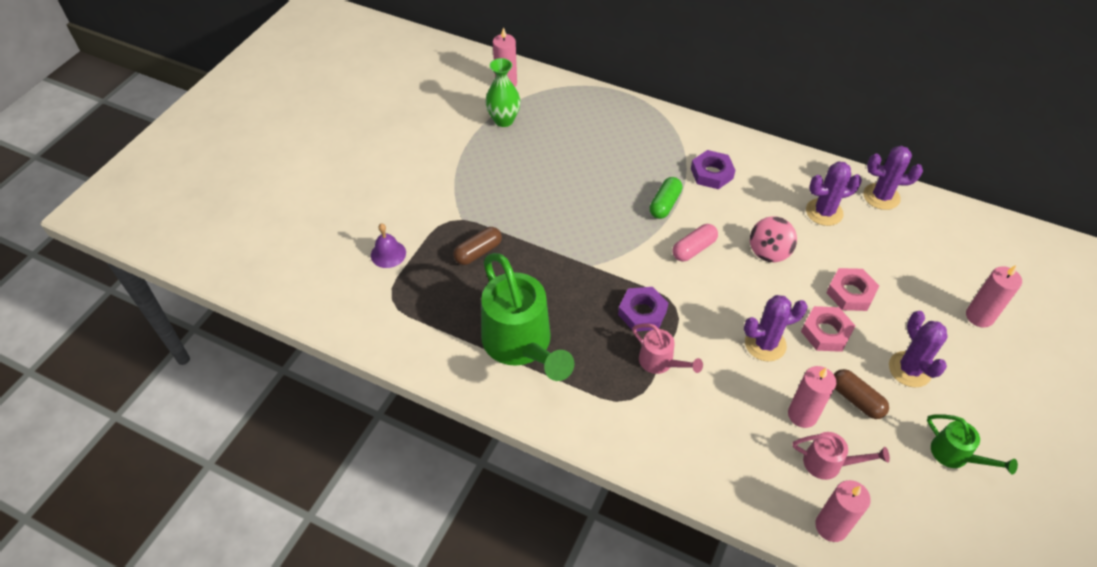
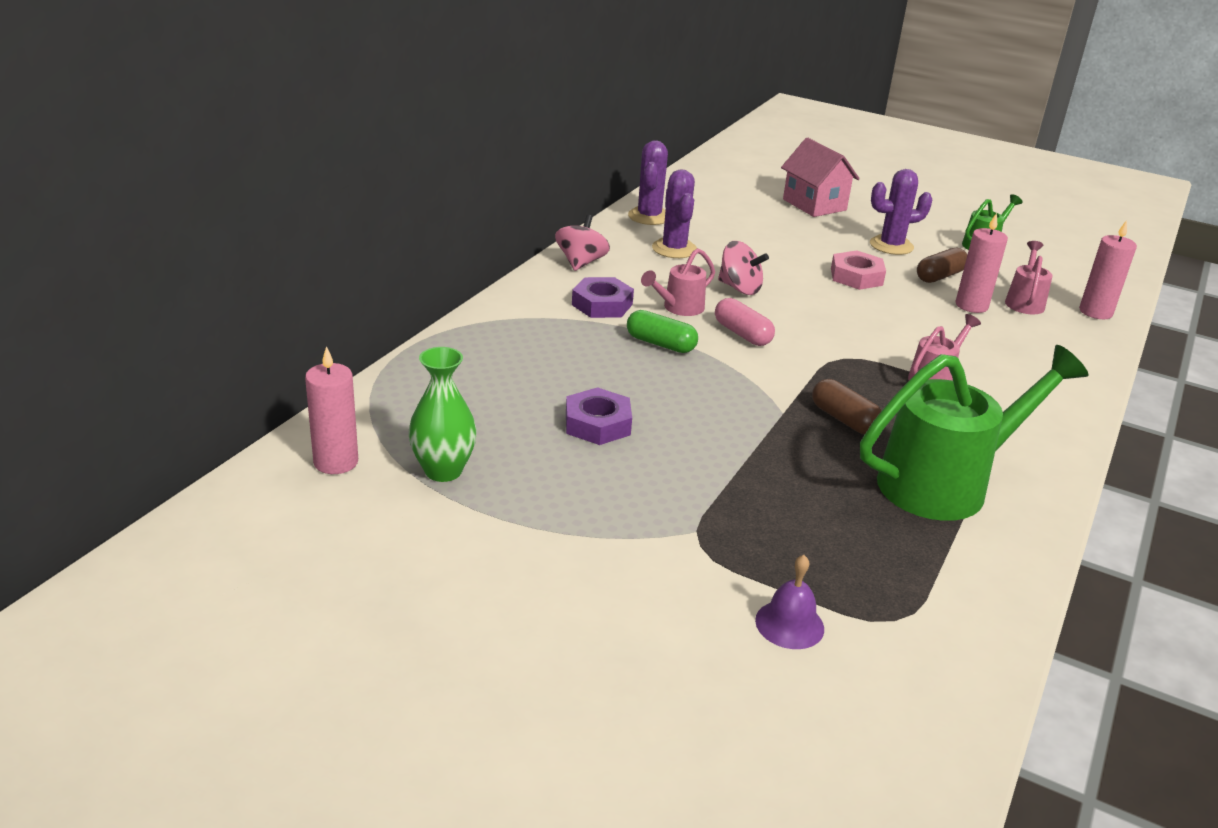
camera: 90 degrees left, 20 degrees down
(478, 252) = (771, 515): brown capsule -> brown capsule (844, 419)
(642, 312) = (859, 382): purple nut -> purple nut (597, 424)
(722, 214) = (679, 308): none -> pink watering can
(765, 344) = (884, 311): purple cactus -> none
(774, 160) = (581, 263): none -> pink spinning top
(850, 293) = (797, 255): pink nut -> none
(979, 316) = (814, 205): pink candle -> pink house

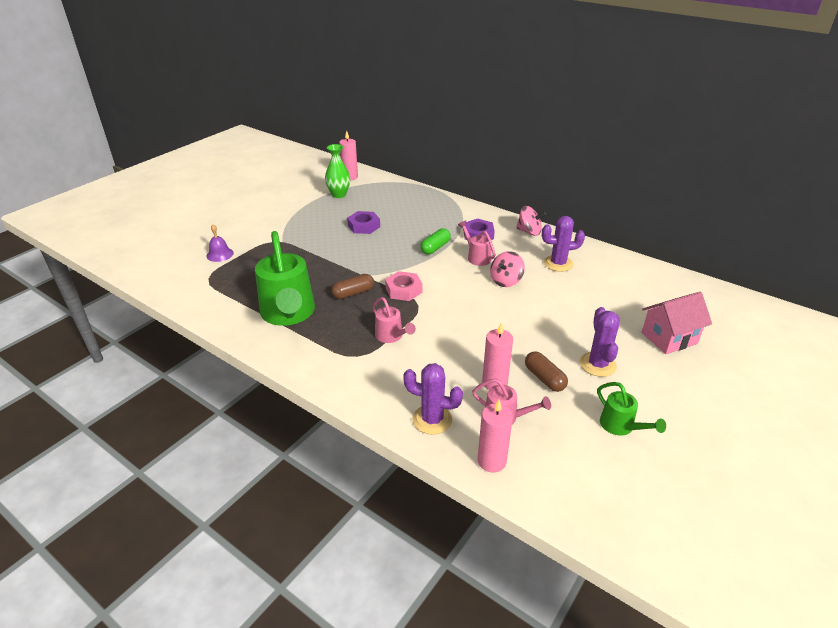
camera: 100 degrees right, 5 degrees up
(649, 216) = (607, 259): purple cactus -> purple cactus (432, 419)
(742, 334) = (447, 274): pink capsule -> none
(856, 276) = (534, 333): pink nut -> pink nut (403, 290)

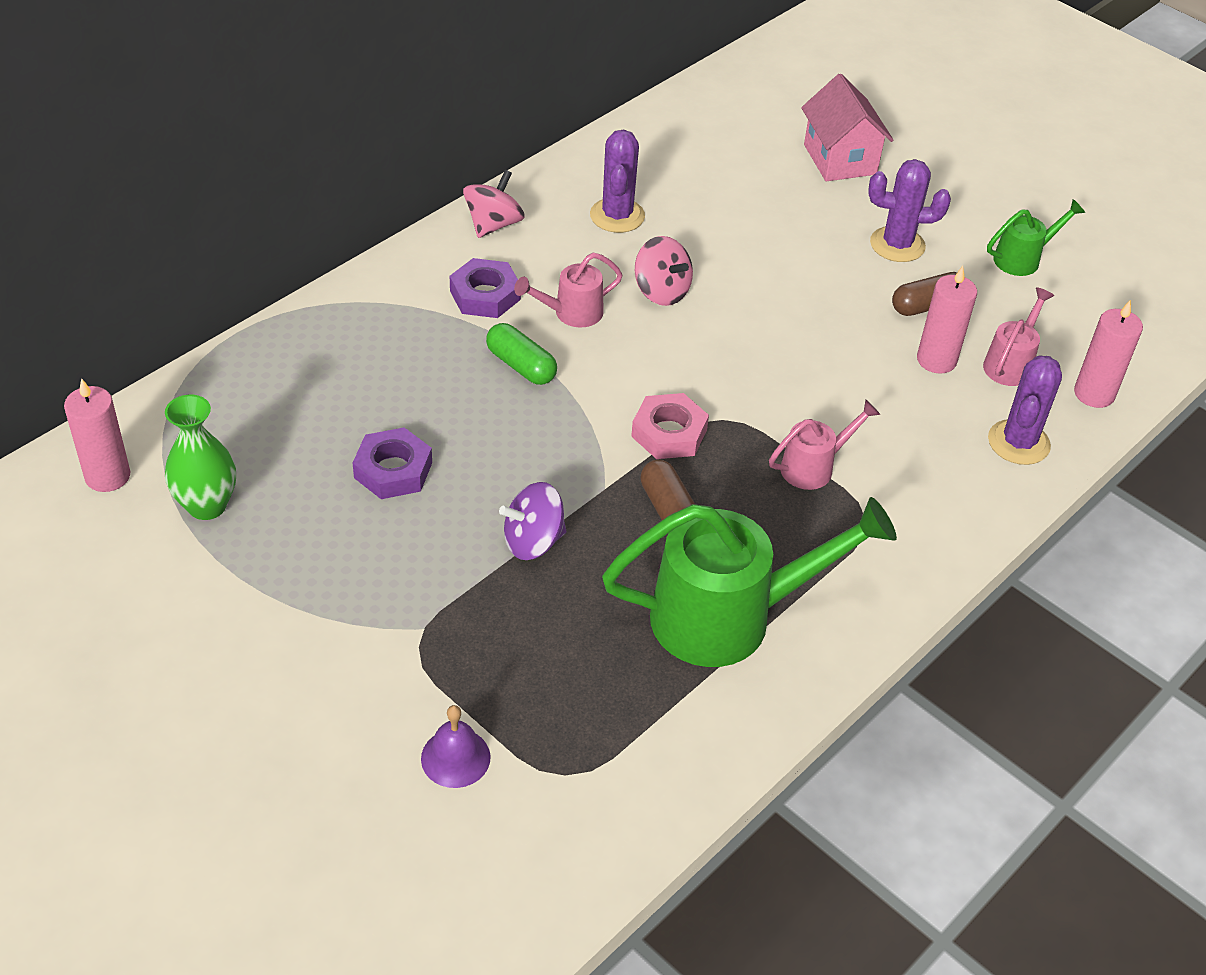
camera: 85 degrees left, 10 degrees up
(329, 260) = (533, 541): none -> purple spinning top

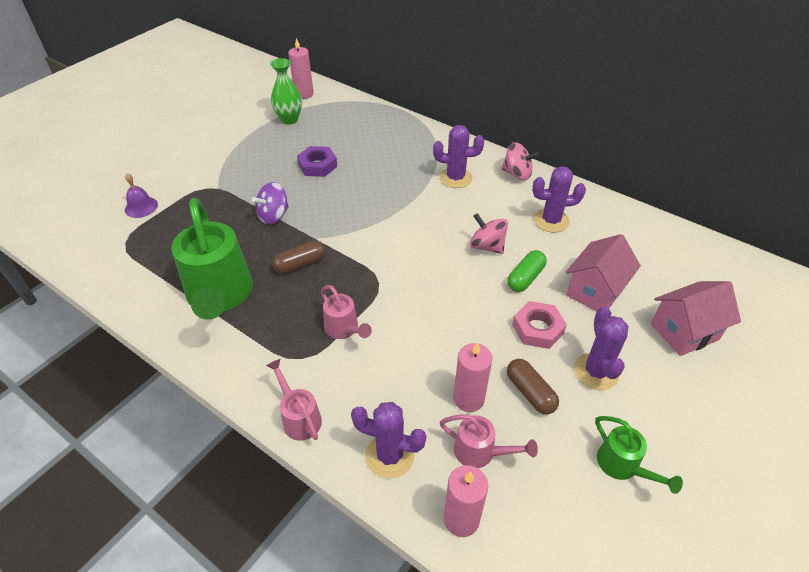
camera: 85 degrees right, 0 degrees up
(485, 295) = (455, 178): purple nut -> purple cactus
(521, 366) = (403, 197): green capsule -> green capsule (525, 278)
(533, 541) = (273, 216): purple spinning top -> purple spinning top turned 105 degrees counterclockwise
(571, 313) = (452, 211): pink watering can -> pink watering can (299, 417)
(661, 291) = (487, 246): pink spinning top -> pink spinning top turned 90 degrees clockwise
(669, 433) = (362, 259): pink nut -> pink nut (537, 328)
(765, 211) = (595, 291): none -> pink house

